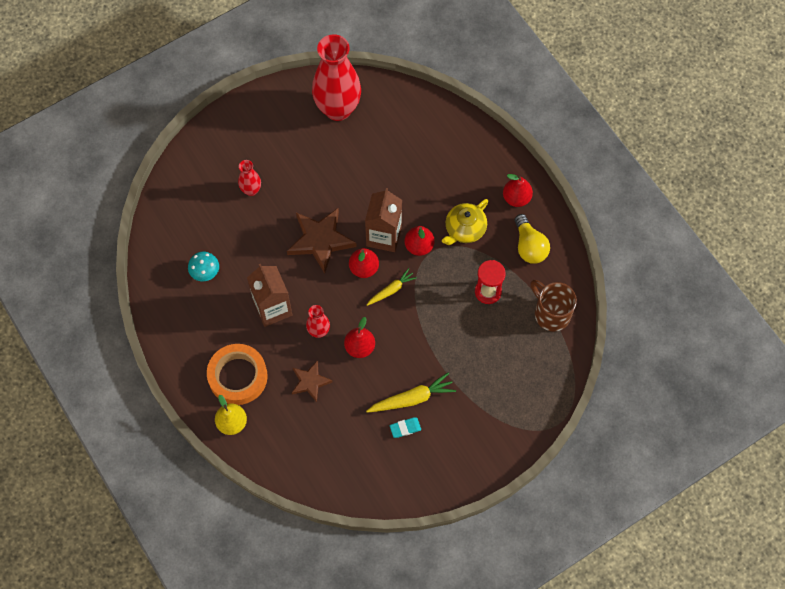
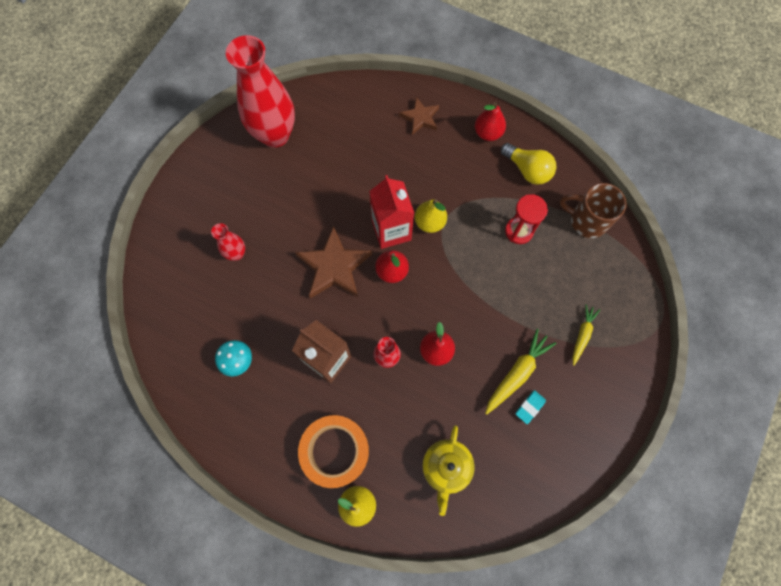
camera: 30 degrees left, 5 degrees up
(310, 382) = (410, 414): brown star -> brown star (420, 118)
(384, 236) = (391, 230): brown carton -> red carton
(391, 290) = (430, 278): yellow carrot -> yellow carrot (582, 335)
(419, 246) = (429, 222): red pear -> yellow pear
(464, 229) = (461, 185): yellow teapot -> yellow teapot (446, 467)

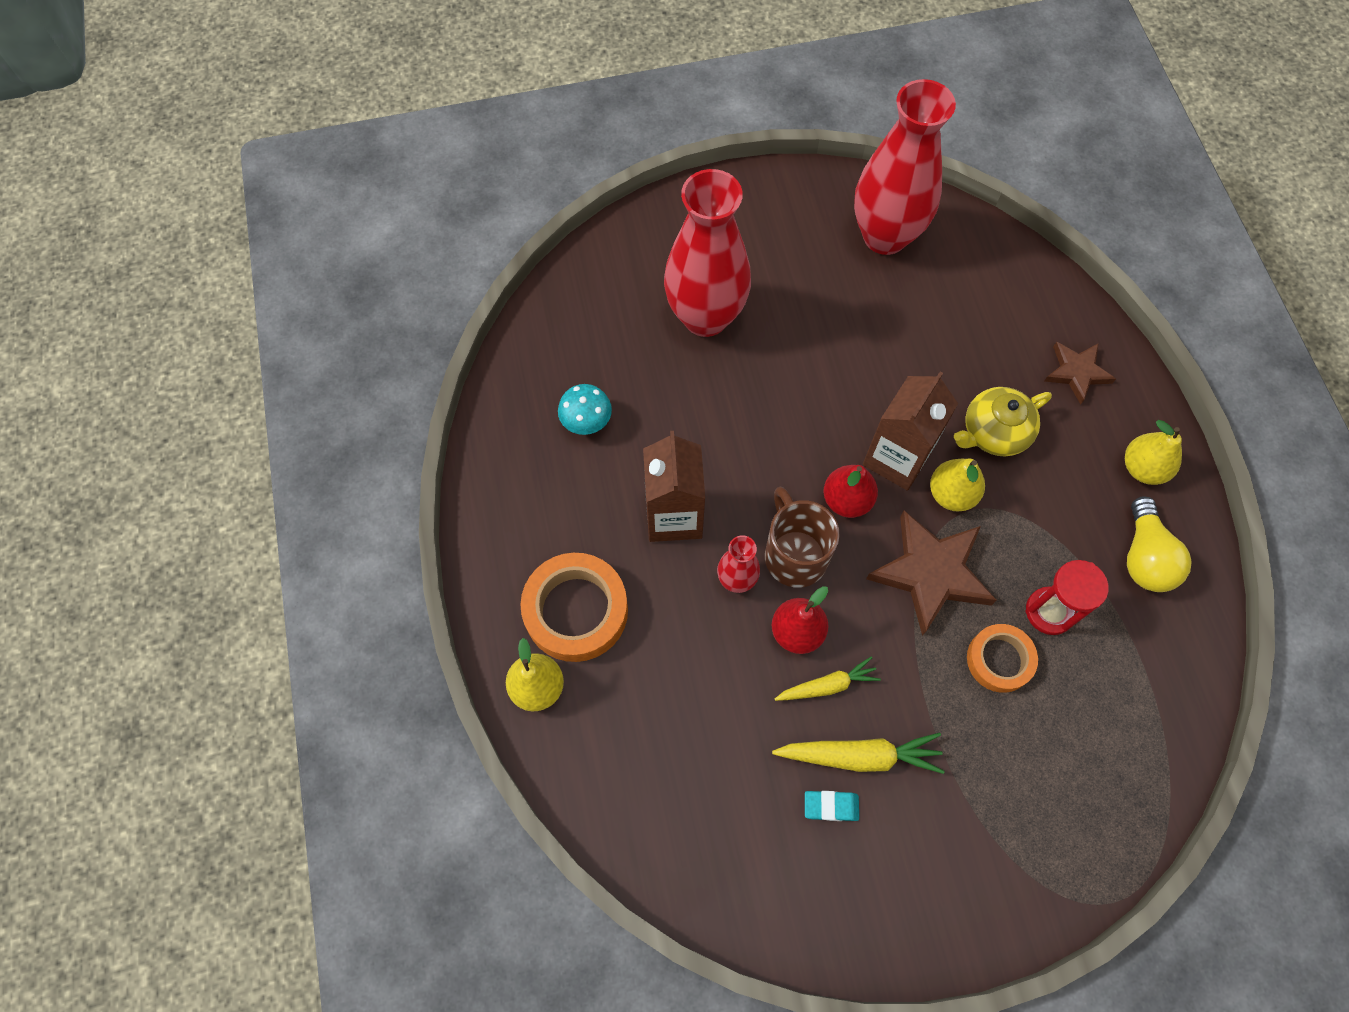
camera: 50 degrees right, 5 degrees down
(236, 254) = (705, 317): red vase -> red vase, size x2.19
(334, 266) = (790, 431): brown star -> brown star (931, 573)
(391, 230) = (897, 458): red carton -> brown carton
(446, 467) = (666, 758): yellow teapot -> yellow teapot (994, 432)
(488, 133) = (1143, 468): red pear -> yellow pear
(523, 272) = (999, 660): none -> orange tape
(582, 335) = (988, 804): yellow carrot -> yellow carrot (827, 685)
(586, 220) = (1153, 689): brown mug -> brown mug (795, 555)

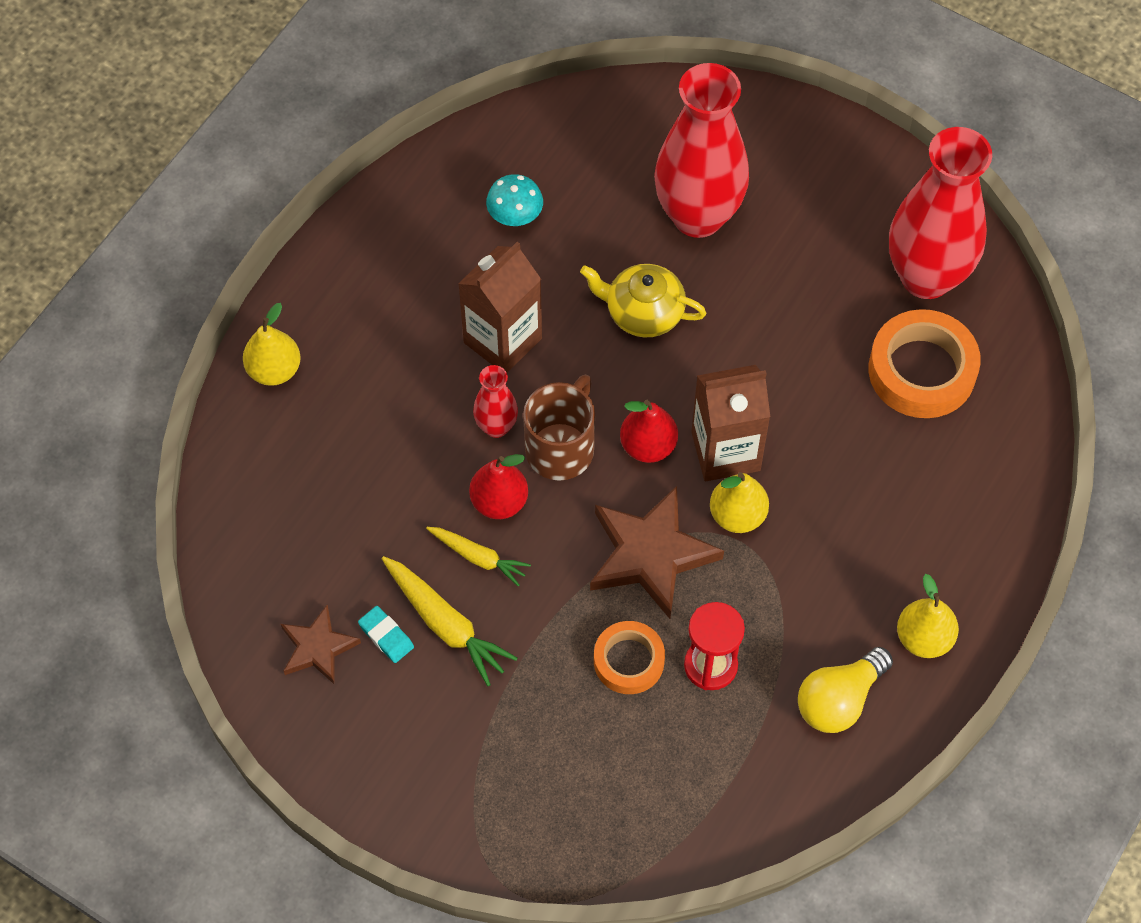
camera: 45 degrees right, 5 degrees down
(576, 611) = (357, 343): orange tape -> orange tape (921, 370)
(994, 432) = (830, 502): yellow teapot -> yellow teapot (643, 312)
(1077, 372) = (960, 520): brown star -> brown star (318, 648)

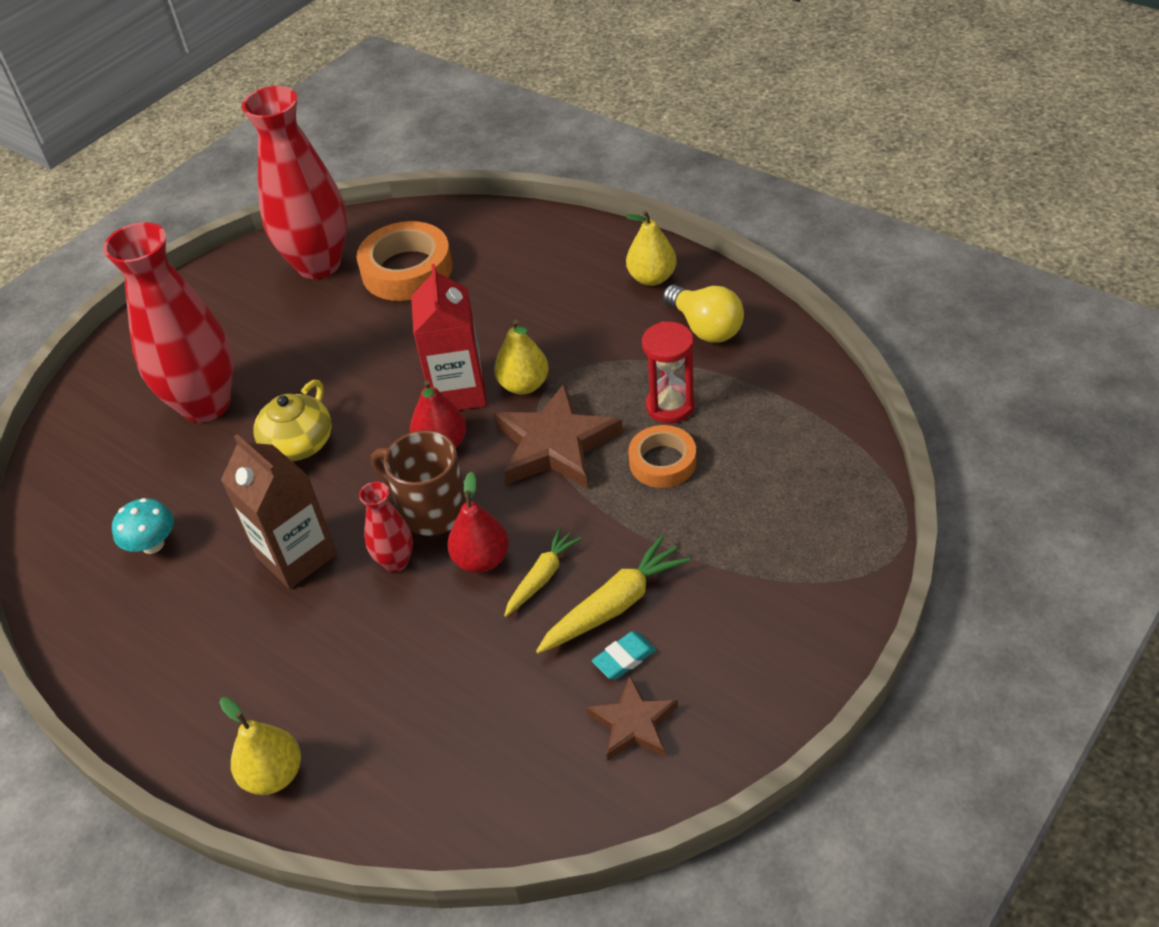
camera: 80 degrees left, 15 degrees down
(725, 451) = (458, 391): brown carton -> red carton

